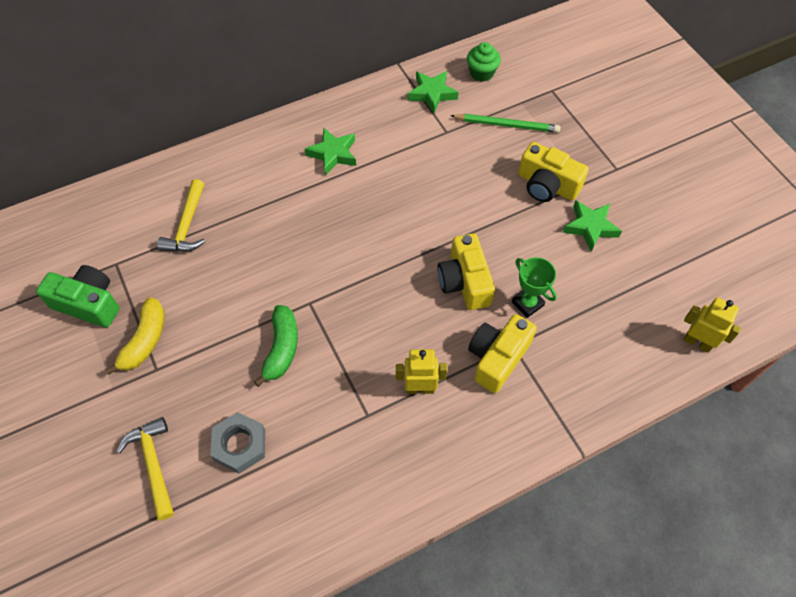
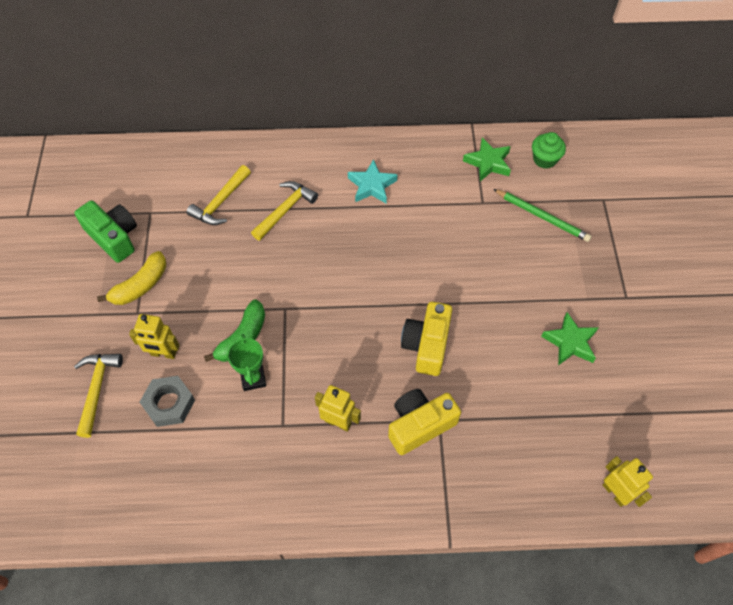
camera: 25 degrees right, 0 degrees up
(207, 398) = (163, 353): none -> yellow robot
(259, 208) = (285, 210): none -> yellow hammer
(333, 154) = (372, 185): green star -> turquoise star
(527, 303) = (473, 388): green trophy -> green trophy (253, 378)
(547, 185) = (550, 287): yellow camera -> none

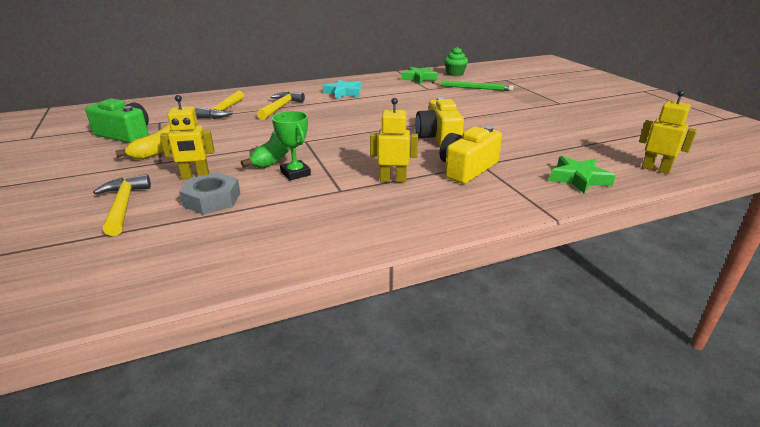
camera: 20 degrees left, 30 degrees down
(570, 342) = (543, 121): green star -> green star (578, 179)

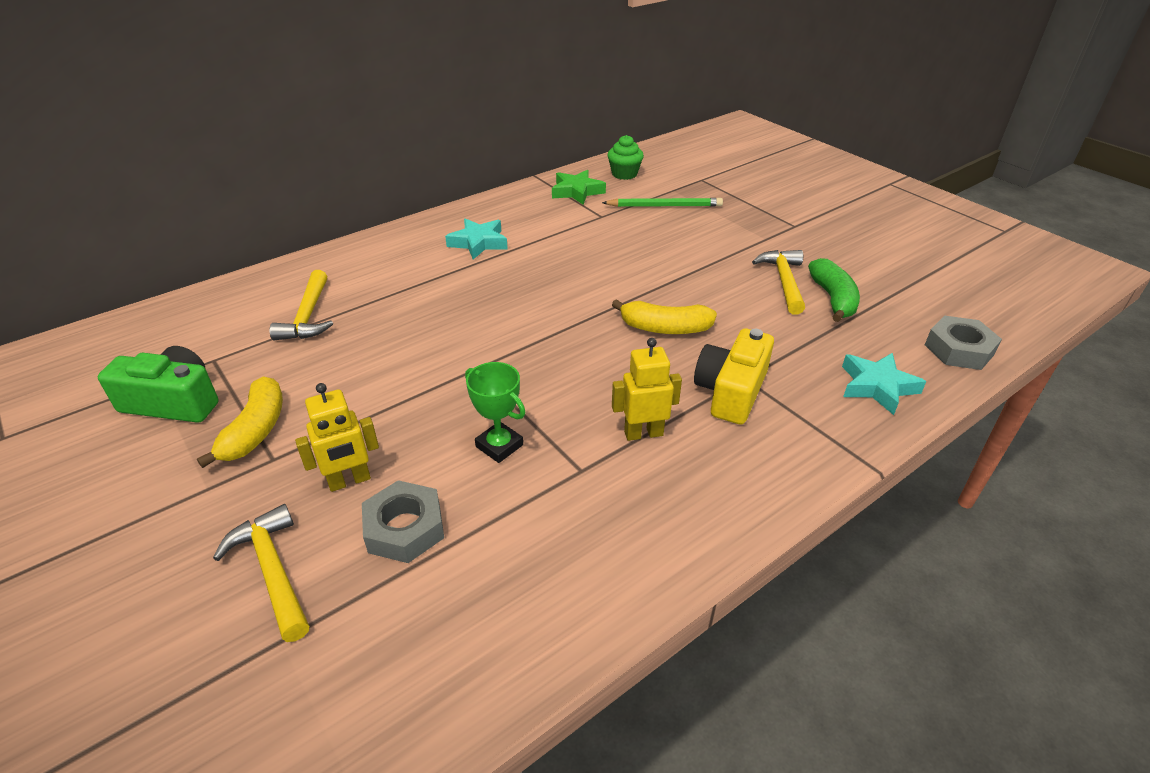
camera: 15 degrees left, 10 degrees up
(273, 157) = (448, 416): green banana -> green banana (833, 299)
(280, 107) = (397, 293): yellow hammer -> yellow hammer (783, 281)
(438, 137) = (664, 328): yellow camera -> yellow banana
(578, 179) = (877, 386): green star -> turquoise star
(655, 169) = (959, 349): yellow robot -> grey nut

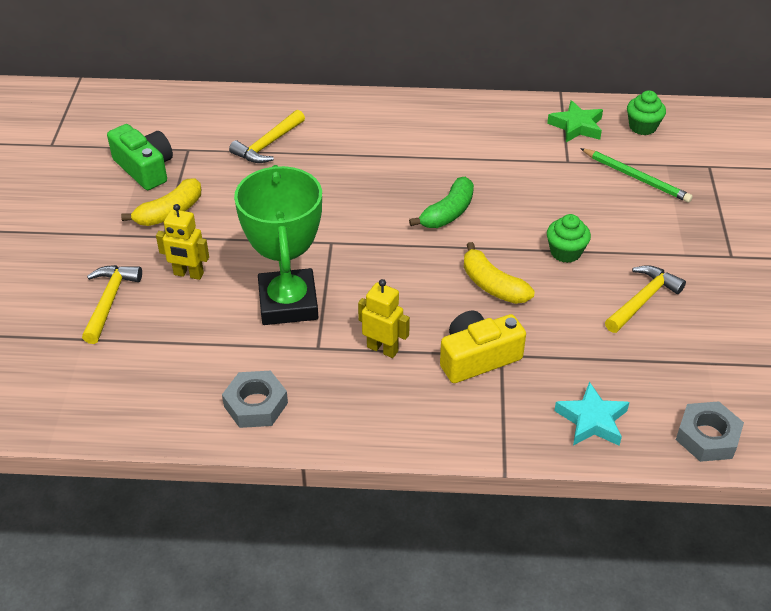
camera: 40 degrees right, 5 degrees up
(405, 528) = (189, 319): grey nut -> grey nut (256, 404)
(478, 243) = (441, 139): turquoise star -> none
(499, 446) = (288, 303): green trophy -> green trophy, size x2.09
(685, 276) = (565, 252): none -> green cupcake
(833, 299) = (663, 337): green banana -> green banana (448, 213)

